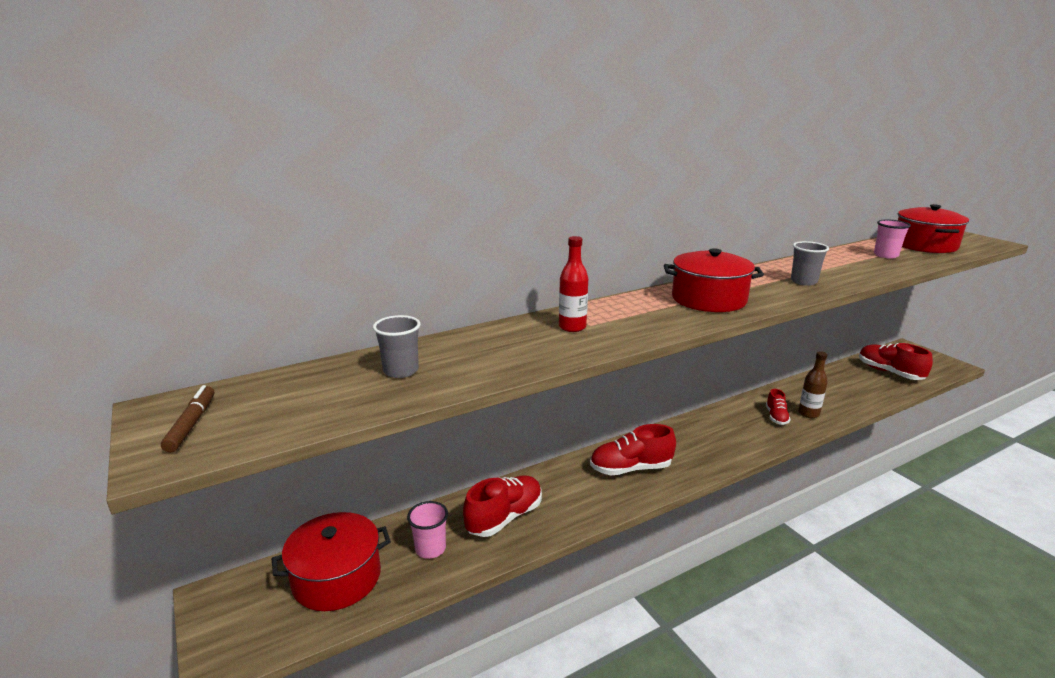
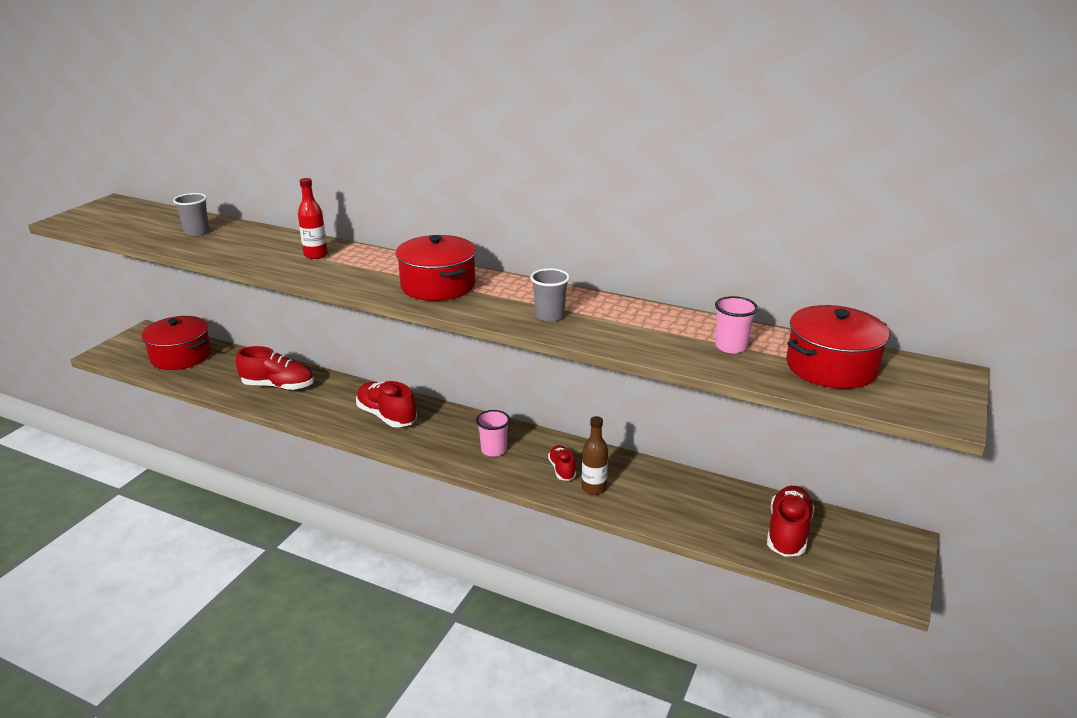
camera: 55 degrees right, 5 degrees up
(192, 424) = (100, 213): brown marker -> none
(430, 549) = (226, 373): pink cup -> pink cup (493, 450)
(776, 417) = (562, 470): red shoe -> red shoe turned 105 degrees clockwise

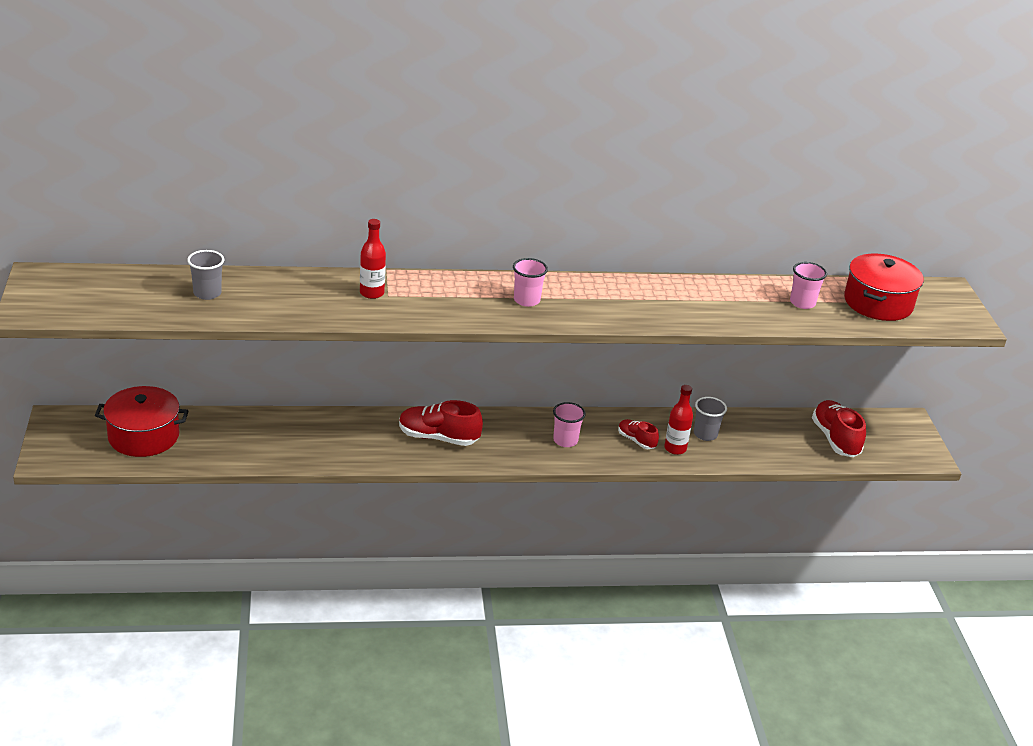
camera: 35 degrees left, 5 degrees up
(278, 386) = (295, 438): red shoe -> none
(438, 285) = (526, 300): red pot -> pink cup
(549, 316) = (650, 308): grey cup -> grey cup (705, 434)
(593, 488) = (675, 448): brown bottle -> red bottle

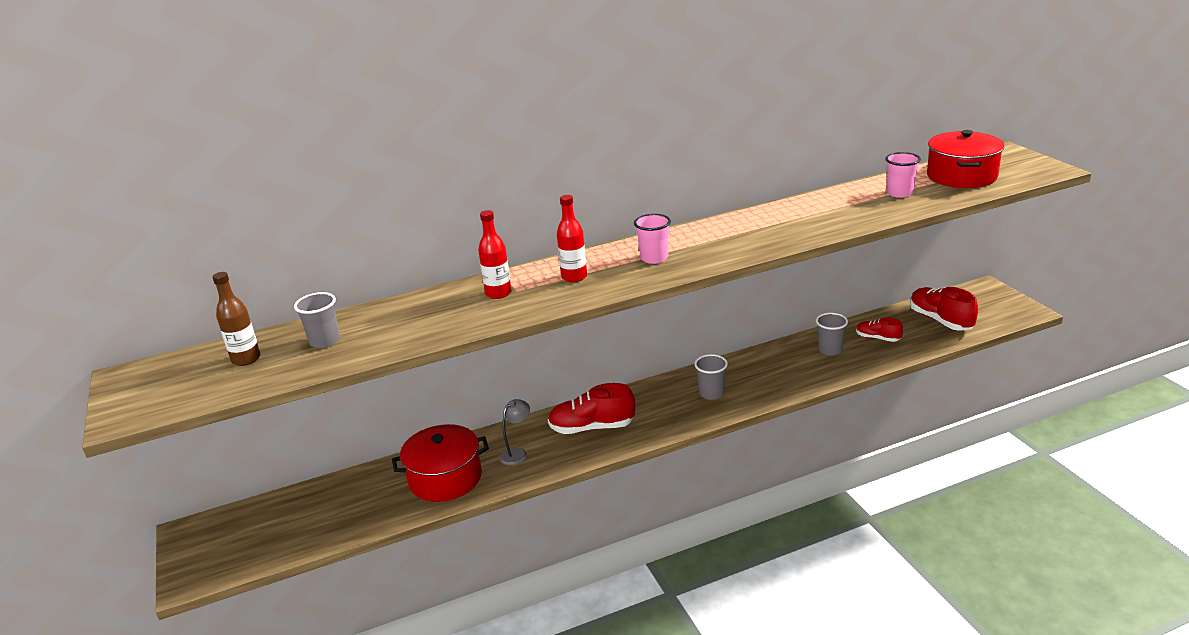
camera: 10 degrees left, 5 degrees down
(138, 290) = (246, 359): none -> brown bottle
(143, 436) = (290, 520): red pot -> red pot (445, 478)
(360, 439) = (517, 453): none -> grey lamp
(565, 440) = (711, 393): pink cup -> grey cup
(636, 440) = (774, 374): red shoe -> red shoe (877, 338)
(675, 448) = (813, 370): red bottle -> red bottle (574, 277)

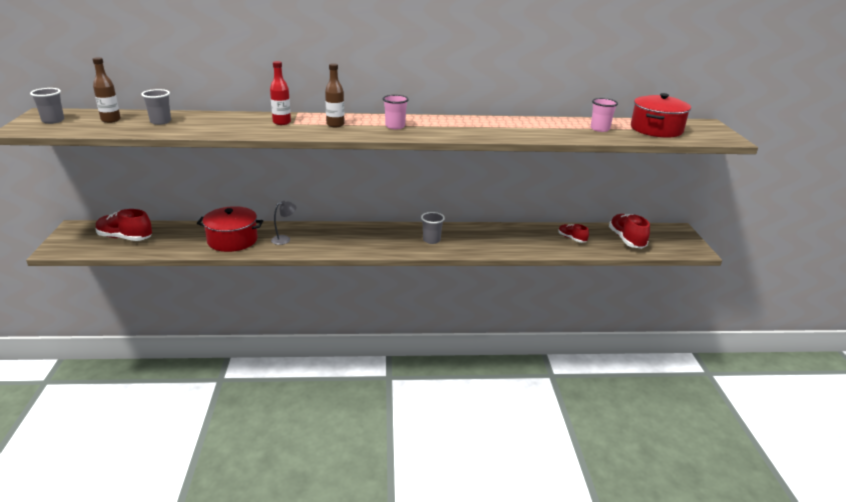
camera: 15 degrees right, 0 degrees up
(574, 277) = (335, 125): red bottle -> brown bottle
(592, 427) = (340, 238): red shoe -> red shoe (125, 238)
(830, 350) = (532, 237): grey cup -> grey cup (53, 121)

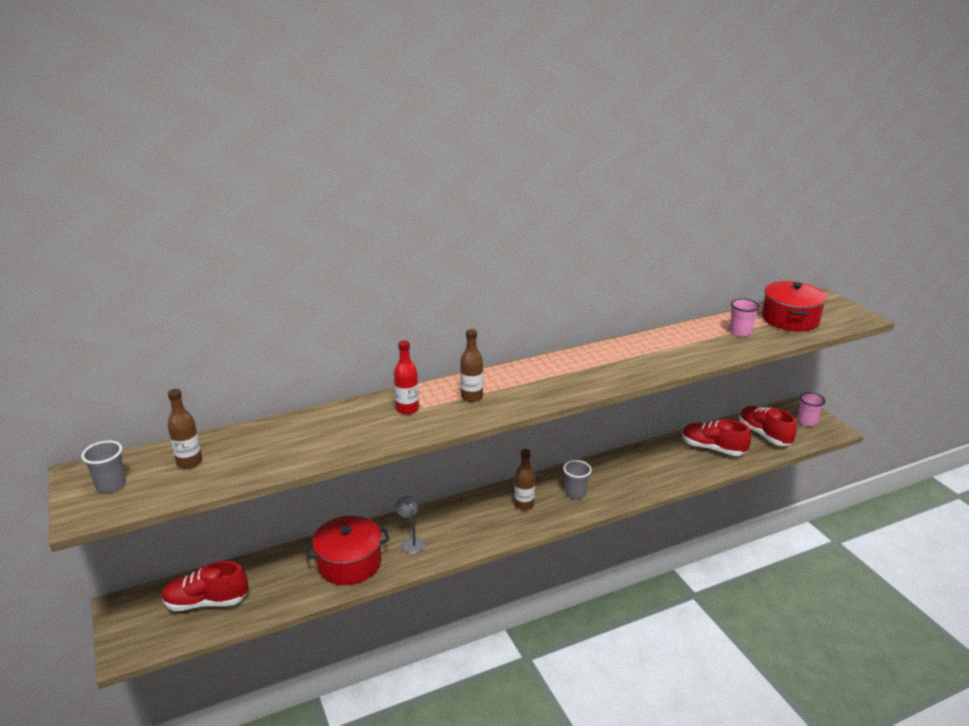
camera: 20 degrees left, 0 degrees up
(160, 121) = (258, 448): grey cup -> none
(284, 239) = (411, 542): grey lamp -> grey lamp turned 60 degrees counterclockwise
(385, 238) = (524, 505): none -> brown bottle
(395, 126) = (538, 382): pink cup -> pink cup (807, 421)
(571, 238) = (712, 448): red shoe -> red shoe, size x1.73

